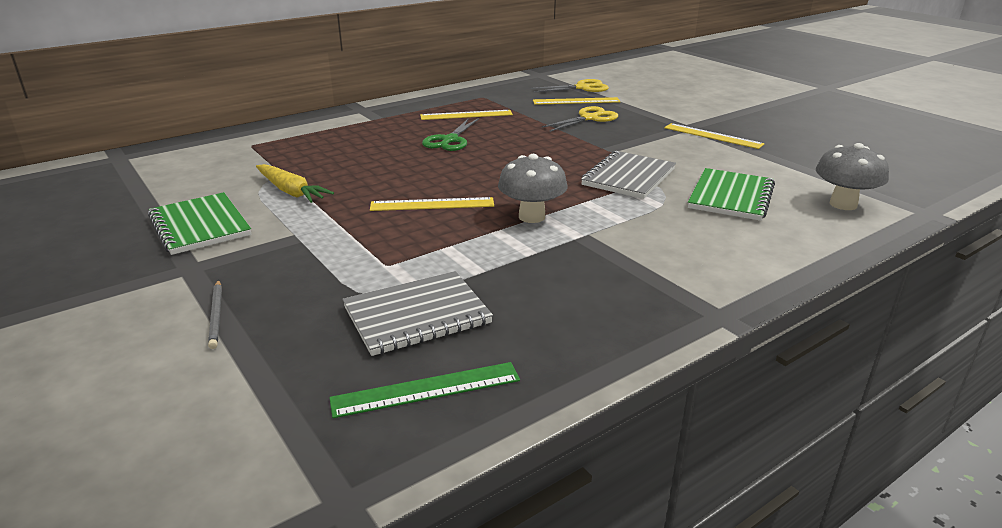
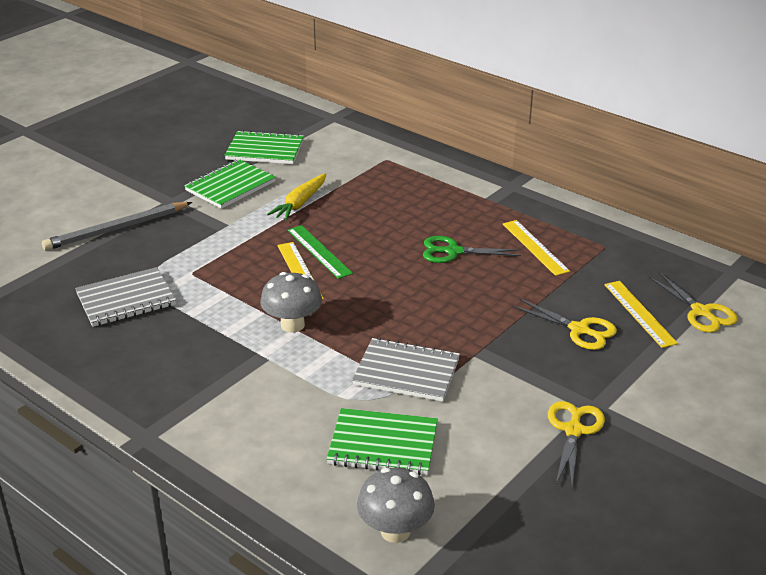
camera: 75 degrees right, 5 degrees up
(137, 199) = (265, 150): none -> green notebook
(216, 316) = (116, 229): grey pencil -> grey pencil, size x2.04
(417, 316) = (126, 300): grey notebook -> grey notebook turned 75 degrees counterclockwise
(426, 389) = (47, 319): green ruler -> green ruler (319, 251)
(712, 136) = (573, 430): yellow ruler -> yellow scissors

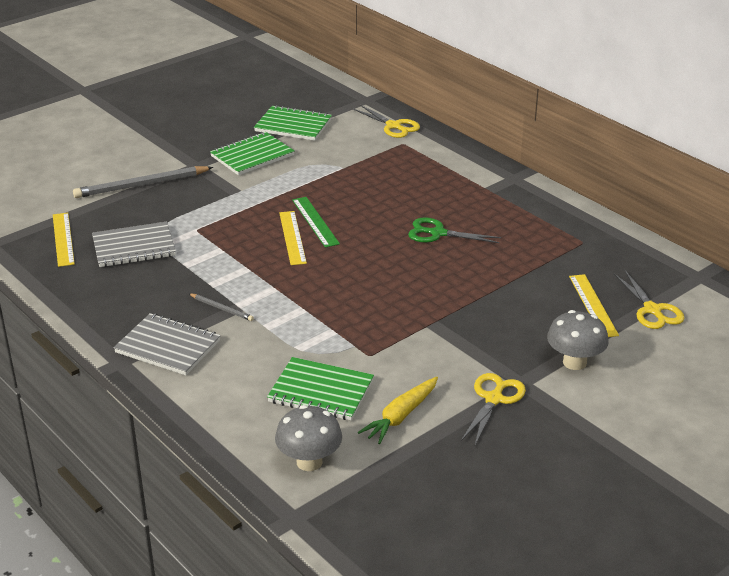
camera: 10 degrees right, 0 degrees up
(244, 360) = (222, 308): none -> grey pencil
(292, 325) = (272, 283): grey mushroom -> grey mushroom (574, 362)
(300, 203) = (311, 177): yellow carrot -> yellow carrot (401, 416)
(406, 372) = (361, 334): grey notebook -> grey notebook (168, 346)
(535, 247) = (515, 236): yellow ruler -> yellow ruler (63, 239)
(579, 330) = (531, 314): yellow scissors -> yellow scissors (393, 126)

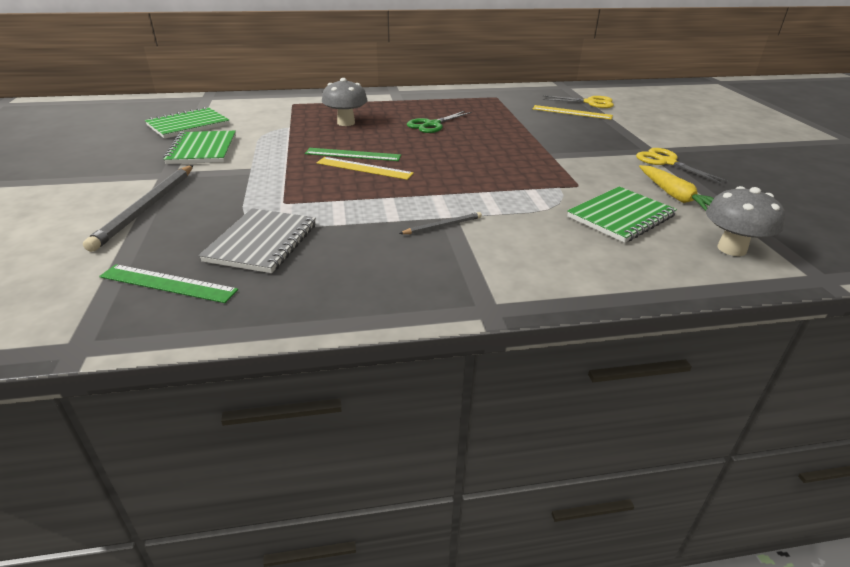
camera: 60 degrees left, 0 degrees up
(63, 239) = (168, 283): yellow ruler -> green ruler
(168, 346) = (484, 271): grey notebook -> none
(393, 126) = (262, 100): yellow scissors -> none
(574, 362) = (635, 132): grey mushroom -> grey mushroom (346, 123)

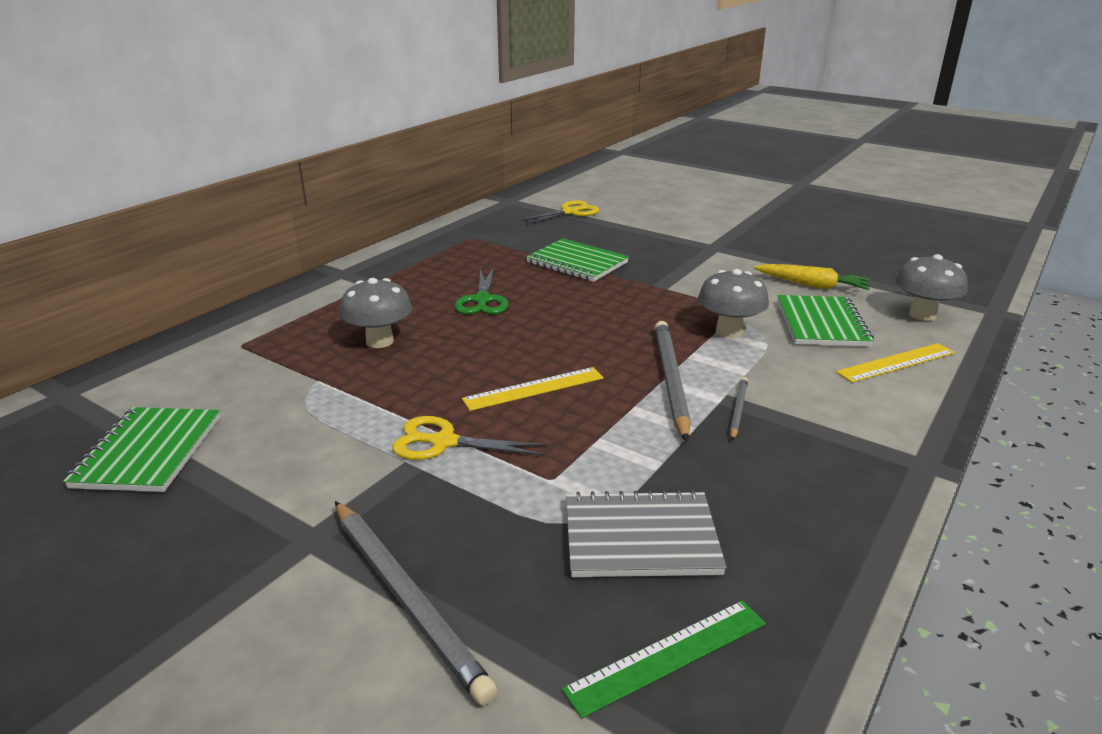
camera: 45 degrees left, 5 degrees down
(202, 150) = (272, 475): green notebook -> green notebook (577, 263)
(262, 242) = (640, 537): grey notebook -> grey notebook turned 60 degrees counterclockwise
(353, 154) = (484, 378): green ruler -> none
(440, 196) = (670, 380): none -> grey pencil
(539, 192) = (729, 331): none -> grey mushroom
(572, 112) = (577, 230): yellow ruler -> yellow ruler (896, 362)
(666, 162) = (746, 254): yellow scissors -> yellow scissors (443, 442)

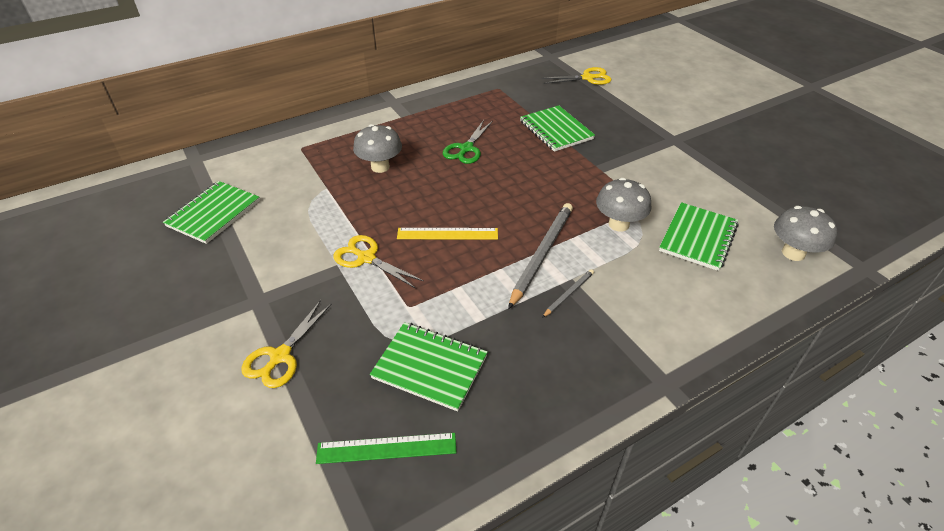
camera: 25 degrees right, 15 degrees up
(407, 598) = (280, 356): grey pencil -> yellow scissors
(640, 537) = (430, 367): grey notebook -> green notebook
(812, 285) = (723, 198): yellow carrot -> none
(896, 362) = (726, 291): yellow ruler -> none

